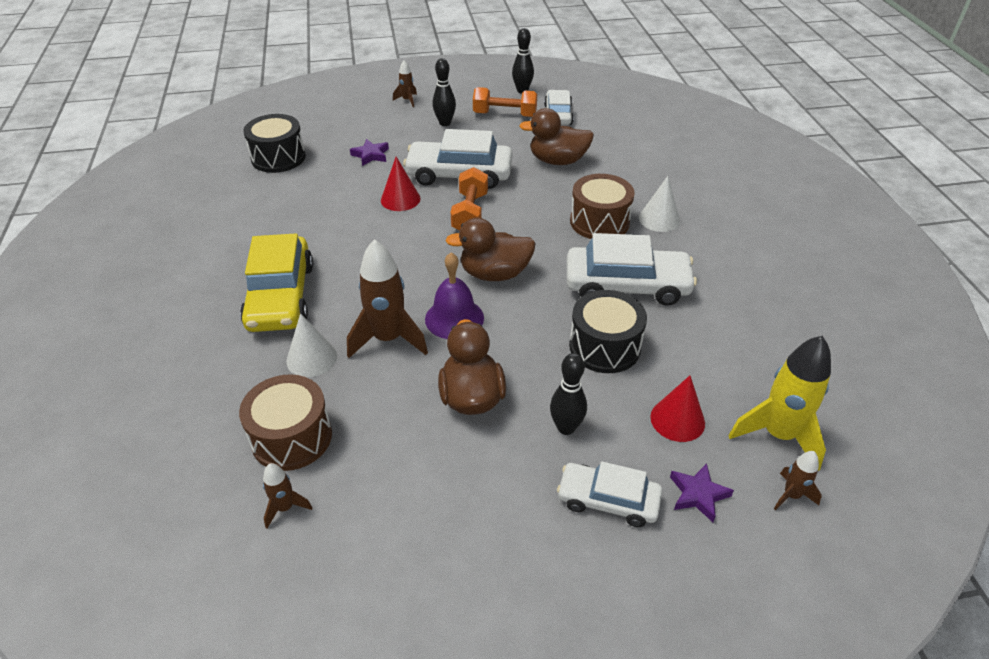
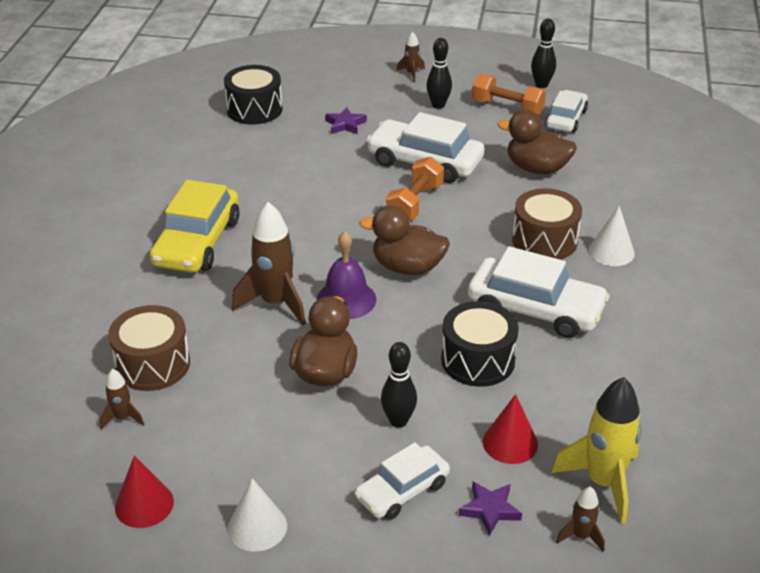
camera: 20 degrees right, 5 degrees down
(311, 358) = (199, 303): white cone -> white cone (257, 527)
(400, 199) = (352, 175): red cone -> red cone (144, 504)
(608, 500) = (402, 490): white car -> white car turned 75 degrees counterclockwise

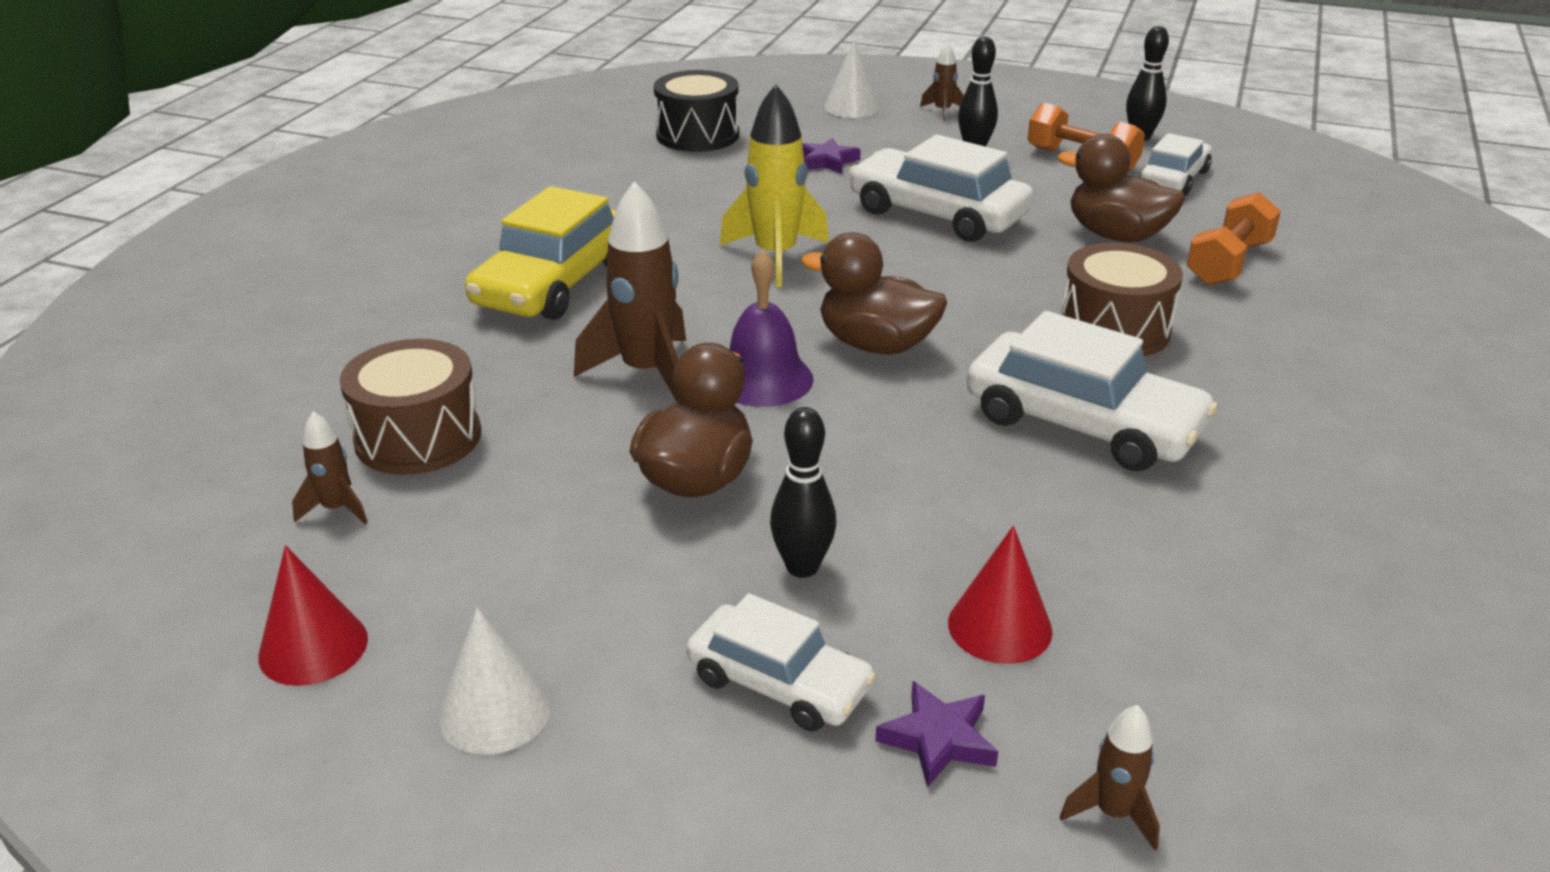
camera: 10 degrees right, 5 degrees down
(402, 490) = (779, 683): white car -> white car turned 120 degrees counterclockwise
(415, 203) = (909, 263): orange dumbbell -> orange dumbbell (1228, 263)
(478, 360) = (966, 489): black drum -> none
(603, 483) = (1171, 719): yellow rocket -> yellow rocket (775, 257)
(611, 251) = (1228, 354): white cone -> white cone (851, 107)

